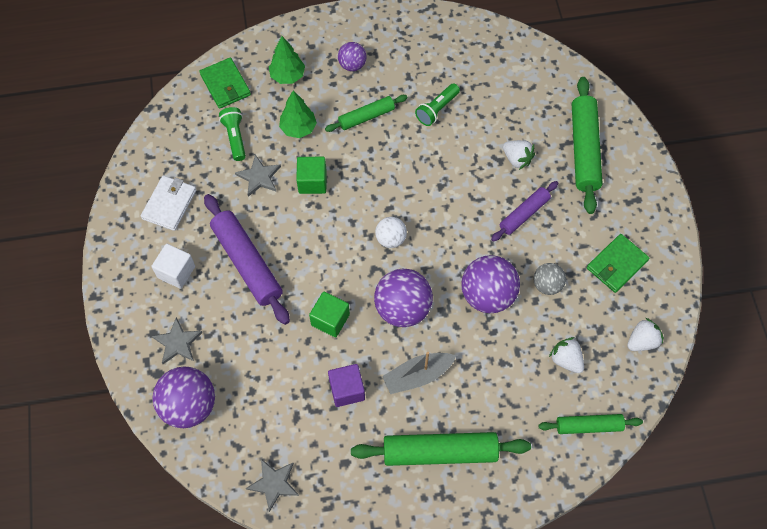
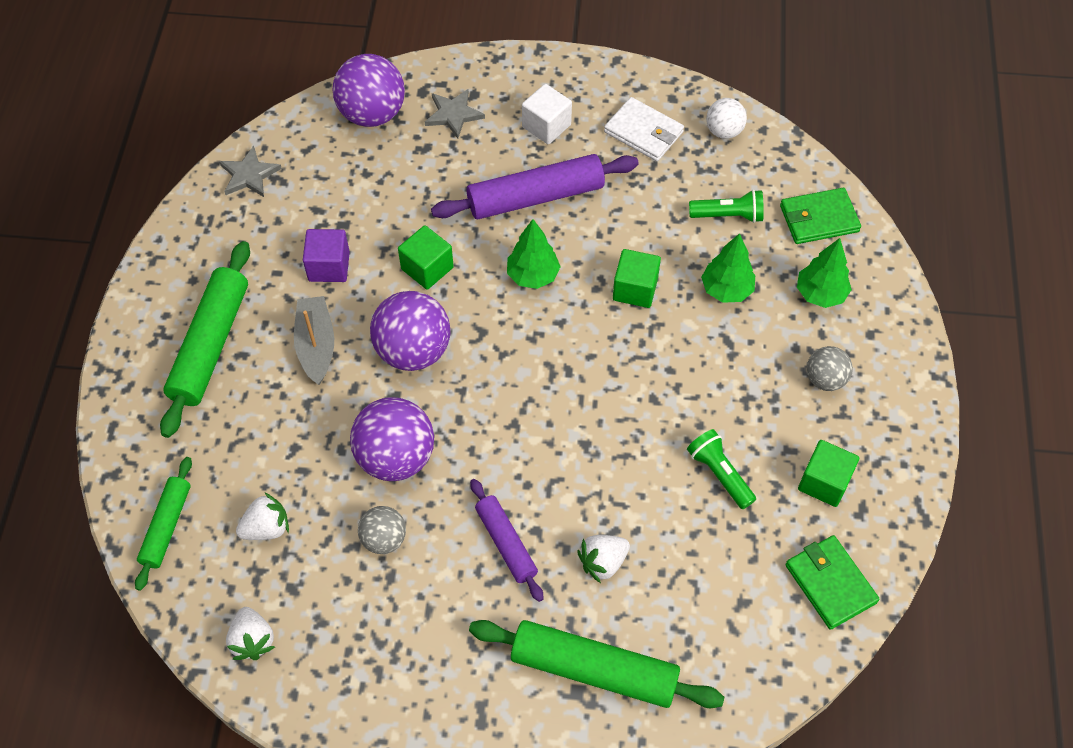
camera: 105 degrees right, 5 degrees down
(259, 177) = (659, 231): grey star -> none
(318, 248) = (533, 275): none -> green tree
(352, 65) = (825, 379): purple ball -> grey ball
(366, 117) = (727, 377): green rolling pin -> none
(390, 239) = (519, 361): white ball -> white ball (724, 131)
(424, 56) = (824, 482): none -> green cube
(616, 264) = (382, 648): green wallet -> green wallet (830, 583)

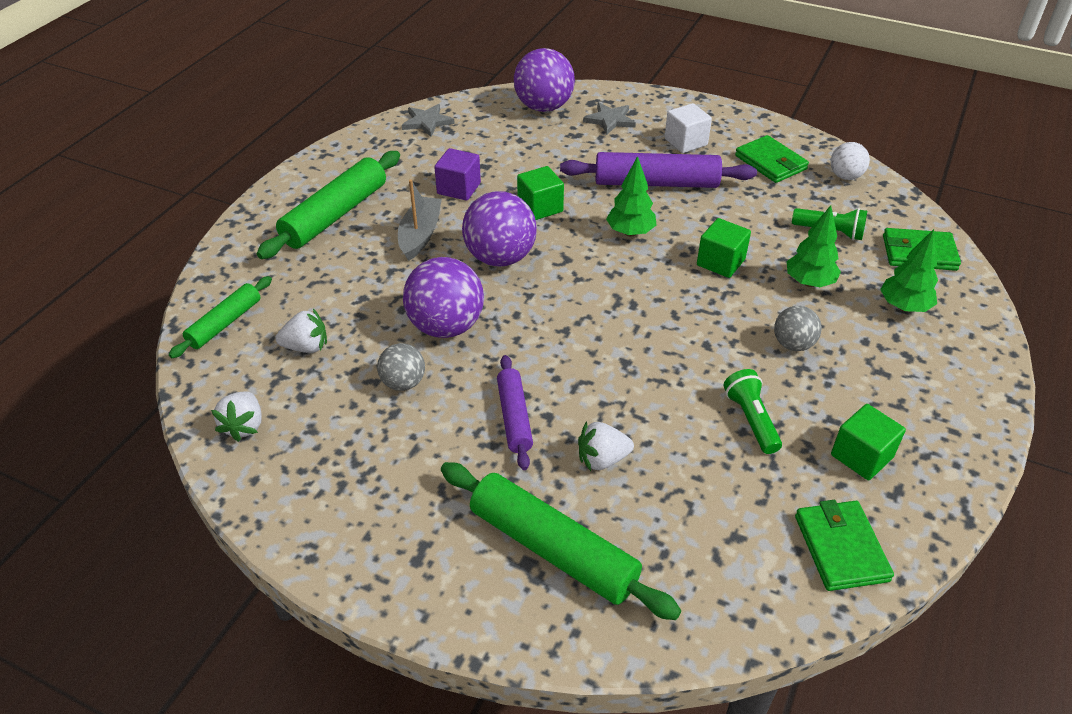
camera: 20 degrees right, 15 degrees down
(643, 132) = (770, 162): white wallet -> green wallet
(825, 379) = (888, 373): grey ball -> grey ball (793, 344)

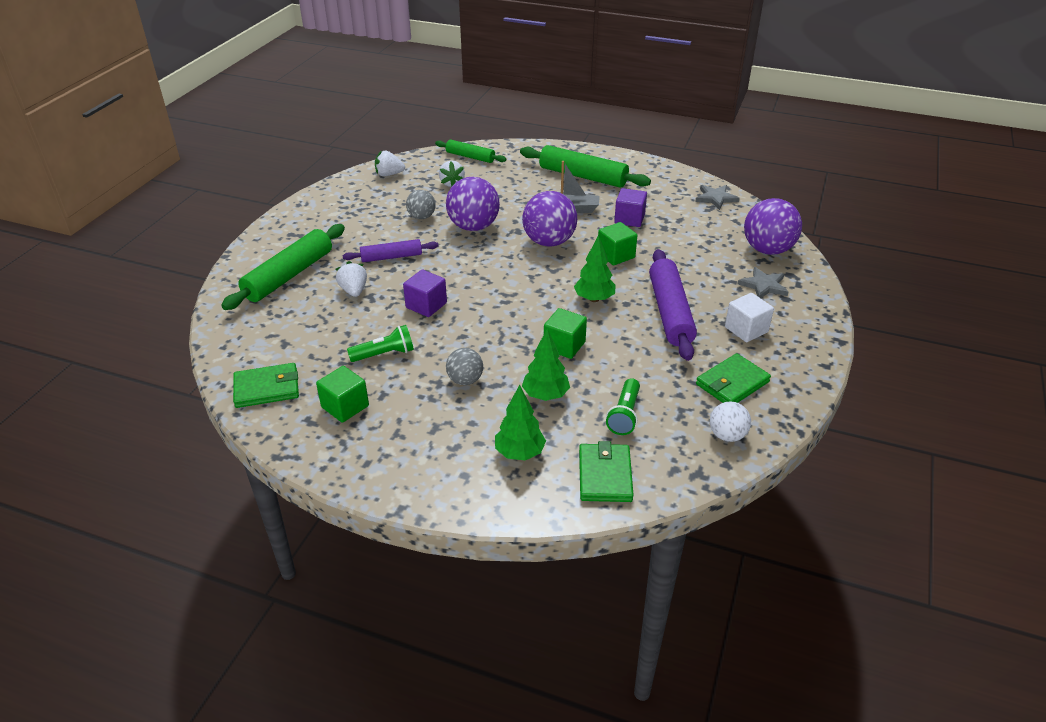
camera: 85 degrees right, 5 degrees down
(641, 378) = (426, 305): none -> purple cube

